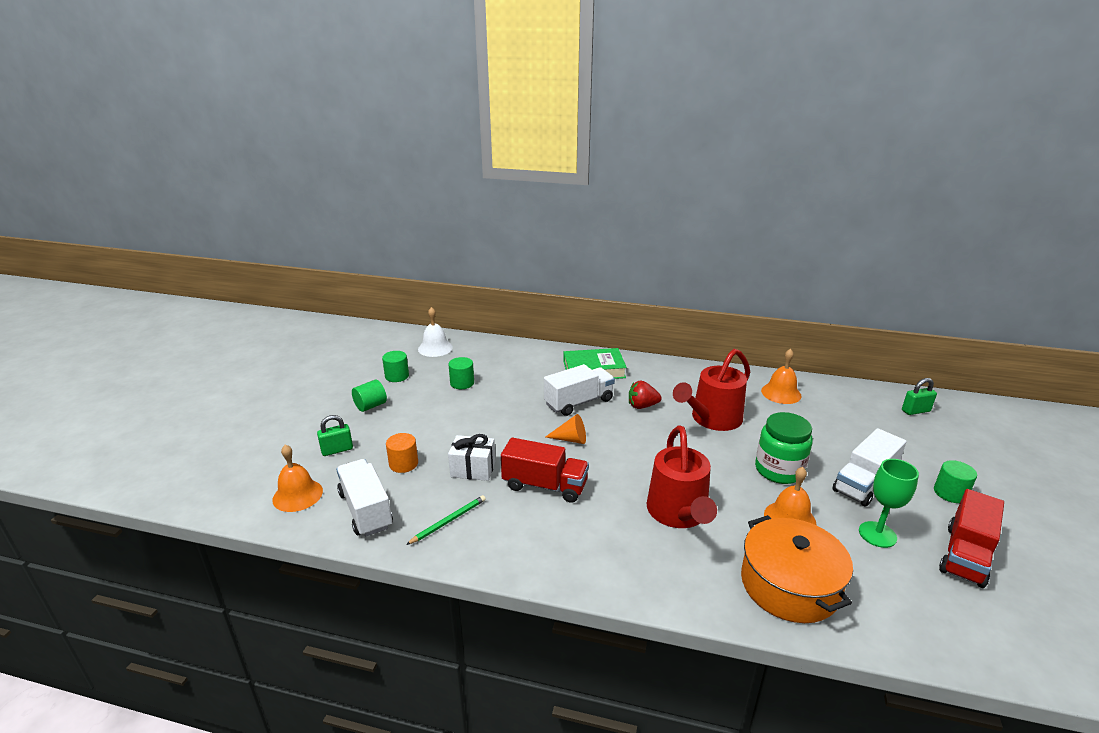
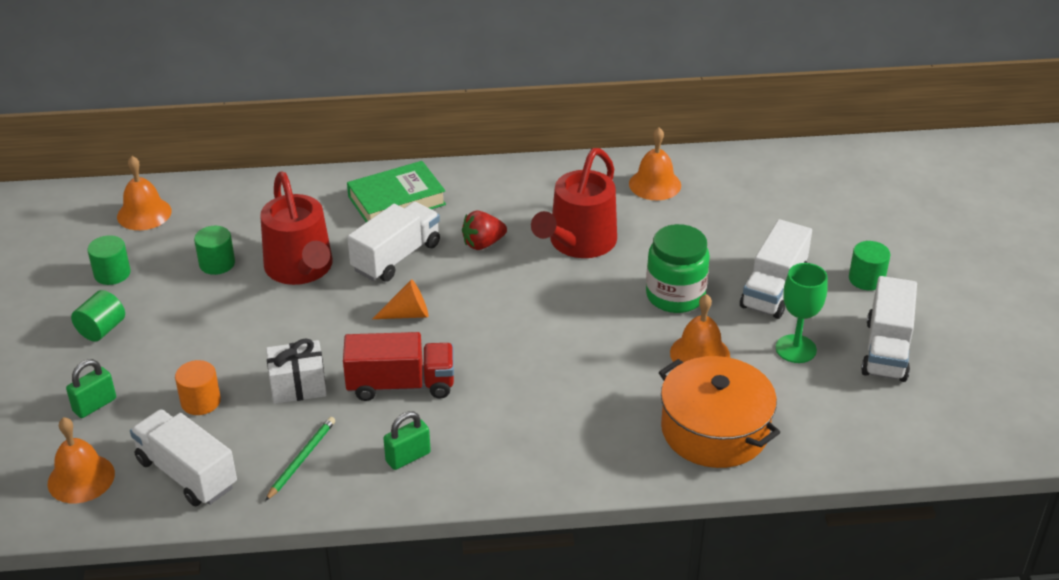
camera: 20 degrees left, 10 degrees up
(435, 348) = (144, 213): white bell -> orange bell
(678, 513) = (574, 379): red watering can -> red watering can (301, 269)
(915, 411) = (819, 175): green padlock -> green padlock (408, 457)
(965, 555) = (886, 350): red truck -> white truck

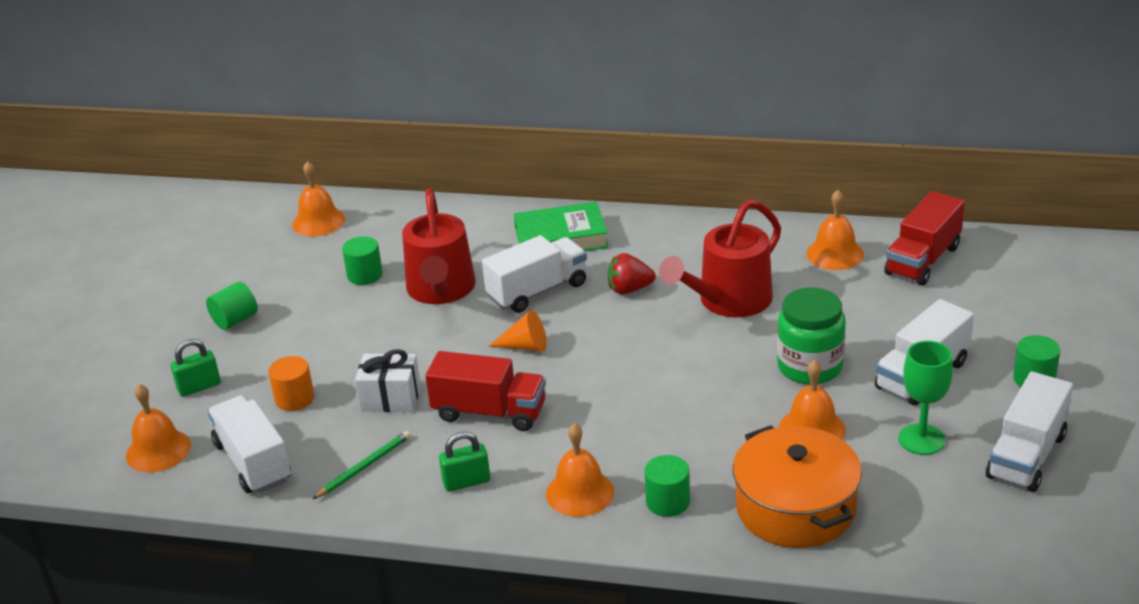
camera: 20 degrees right, 5 degrees down
(112, 273) = (266, 272): green cylinder -> green cylinder (667, 502)
(518, 449) = (580, 492): none -> orange bell
(733, 181) = (922, 260): none -> red truck

